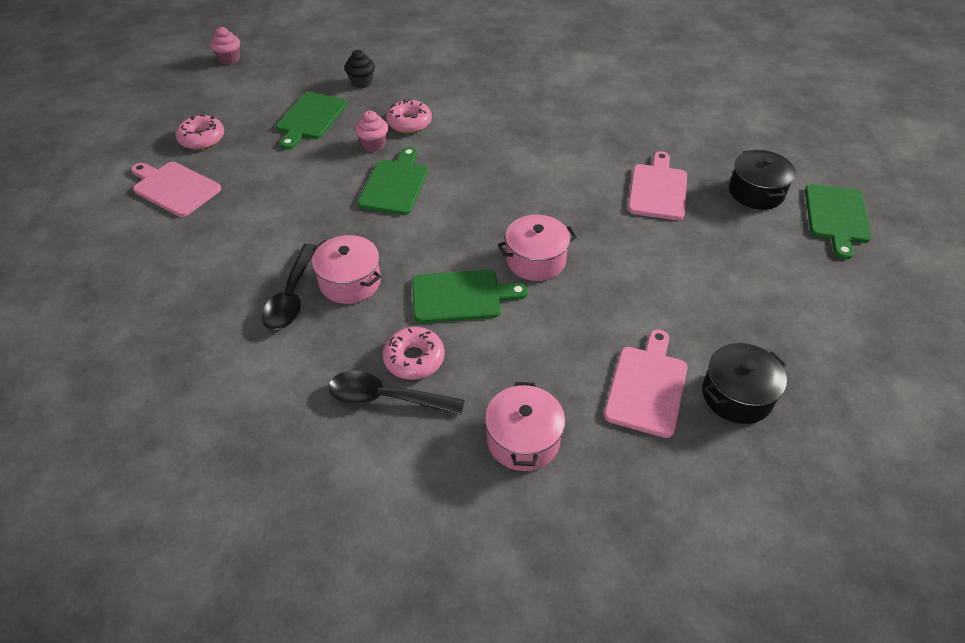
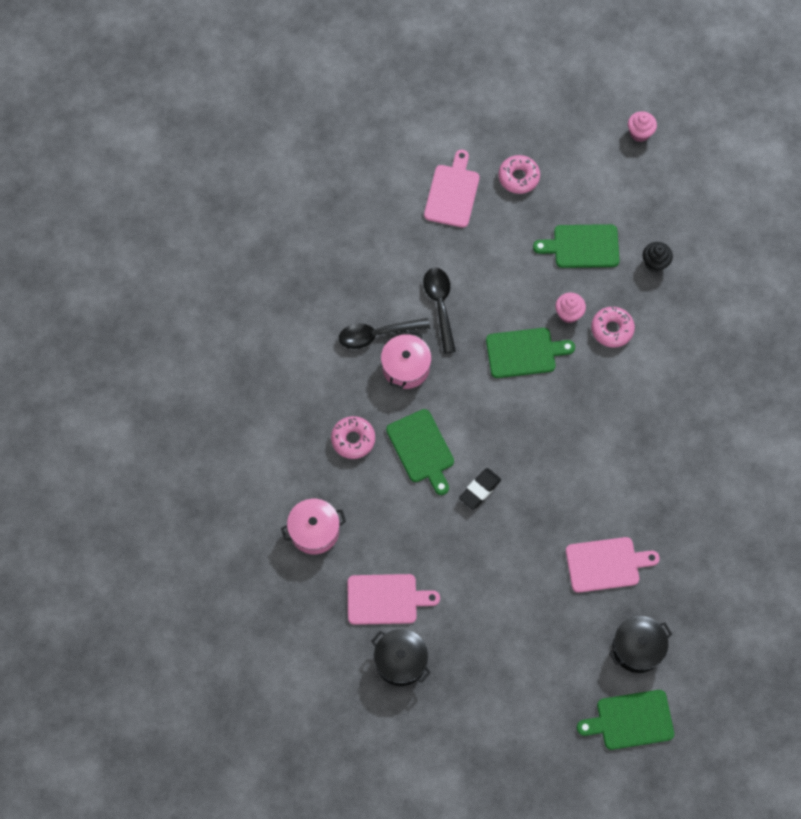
camera: 70 degrees right, 20 degrees up
(386, 398) = (315, 435): black spoon -> black spoon (440, 305)
(535, 260) = (480, 490): pink pot -> black eraser

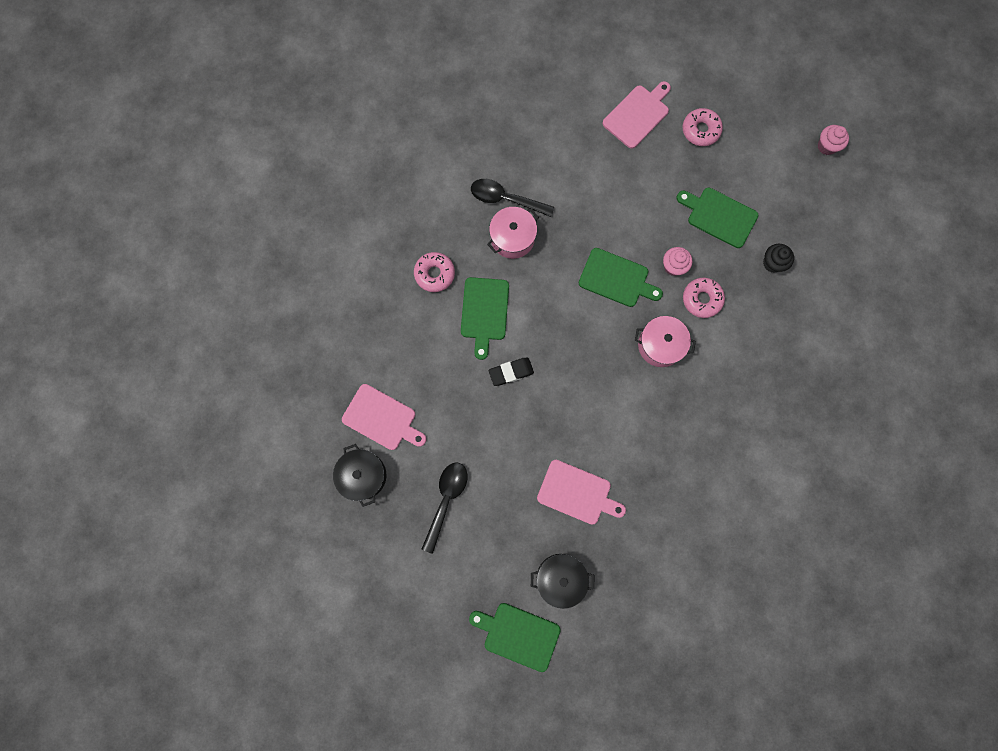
camera: 30 degrees right, 10 degrees up
(314, 531) = (359, 331): pink pot -> pink pot (660, 345)
(440, 305) = (571, 202): black spoon -> black spoon (446, 500)

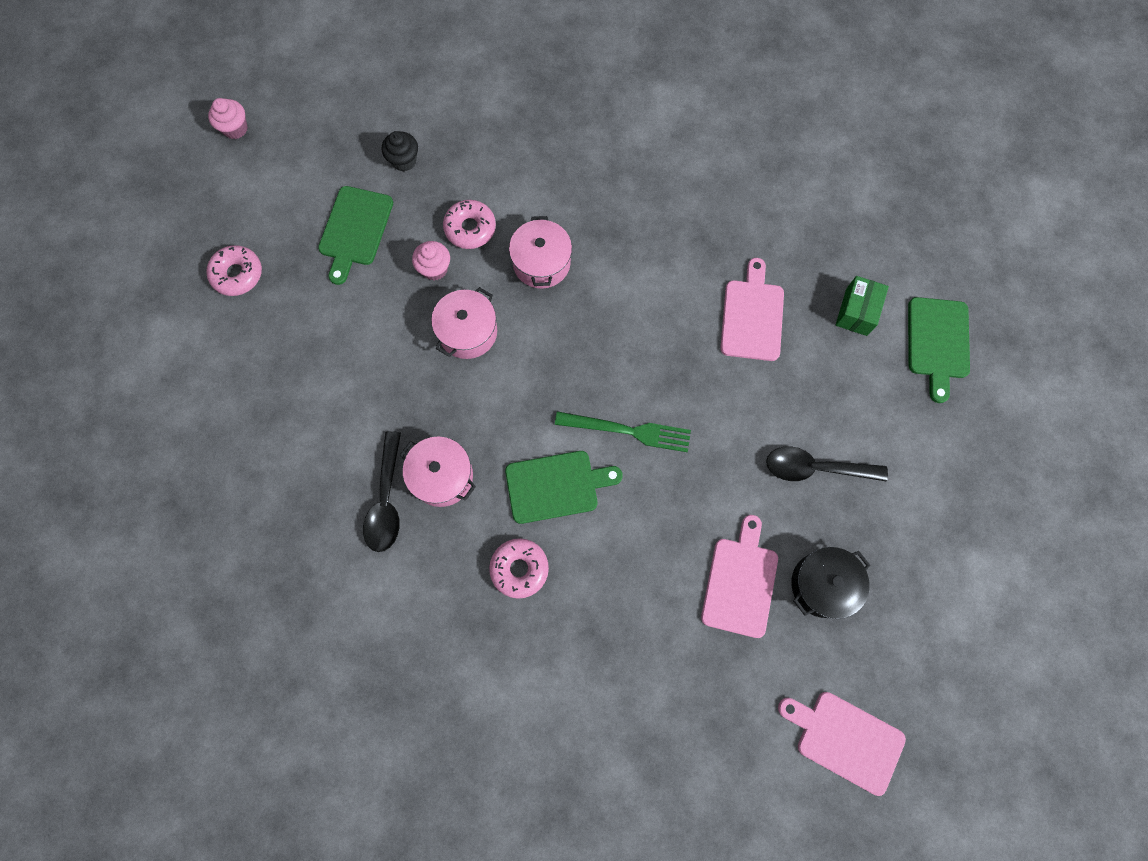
camera: 105 degrees left, 5 degrees down
(511, 372) = (627, 431): black eraser -> green fork
(560, 578) = (856, 312): black pot -> green box
(616, 279) = (468, 332): green cutting board -> pink pot
(637, 115) = (227, 356): pink cutting board -> pink cutting board (845, 739)

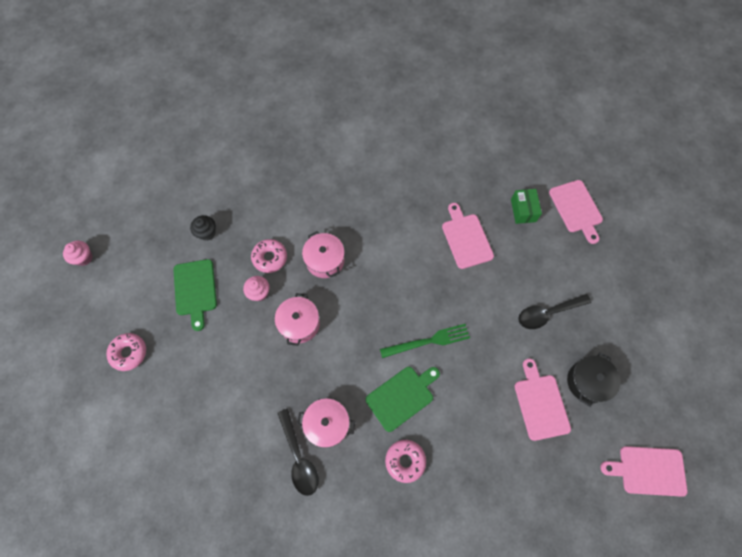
camera: 25 degrees left, 5 degrees down
(937, 342) = (576, 208): green cutting board -> pink cutting board

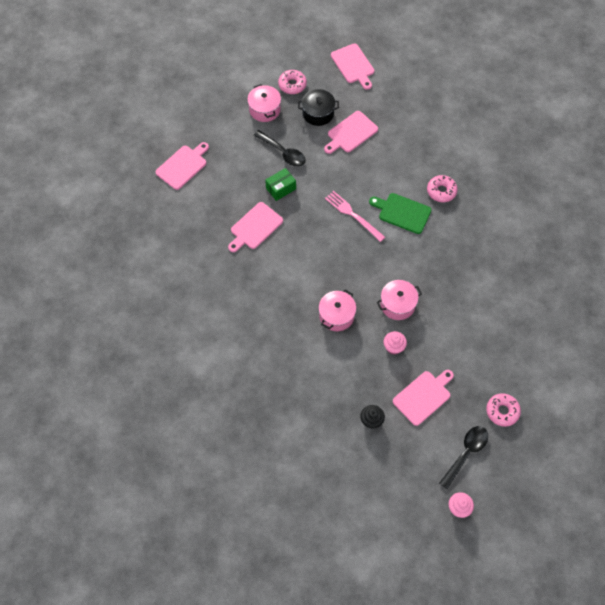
camera: 120 degrees left, 5 degrees down
(195, 290) = (423, 396): green cutting board -> pink cutting board
(270, 258) = (360, 357): pink donut -> pink donut (292, 85)
(299, 458) = (485, 252): black spoon -> black spoon (466, 453)
(327, 424) = (452, 247): pink pot -> pink pot (264, 109)
(428, 341) = (353, 215): green fork -> pink fork
(523, 210) = (206, 200): green box -> green box (281, 188)

